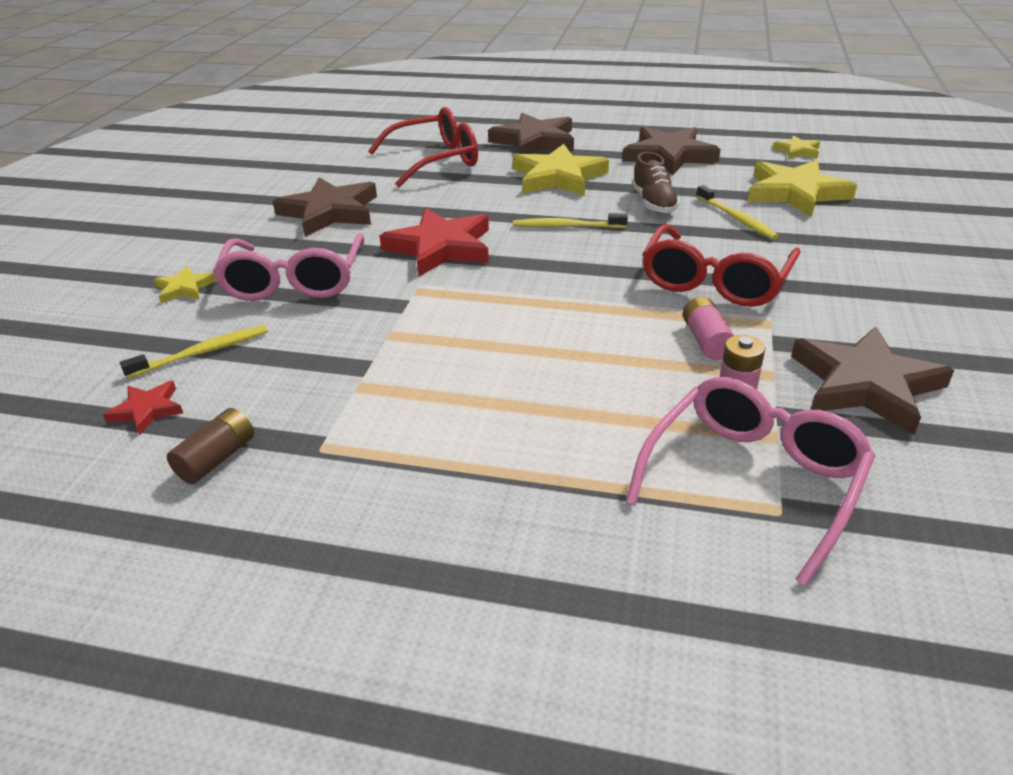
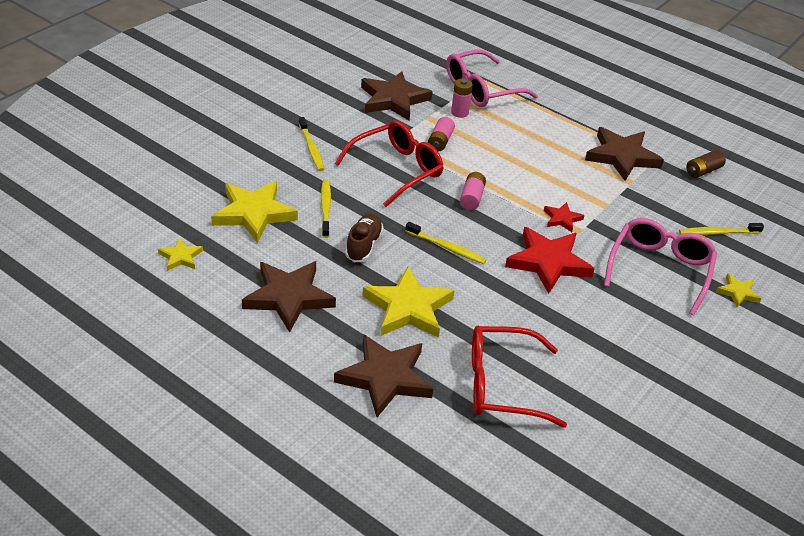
camera: 160 degrees left, 5 degrees up
(147, 410) = (742, 207): red star -> red star (562, 219)
(330, 212) = (623, 340): brown star -> brown star (622, 156)
(585, 282) = (472, 198): none -> pink battery
(851, 268) = (311, 148): none -> yellow toothbrush

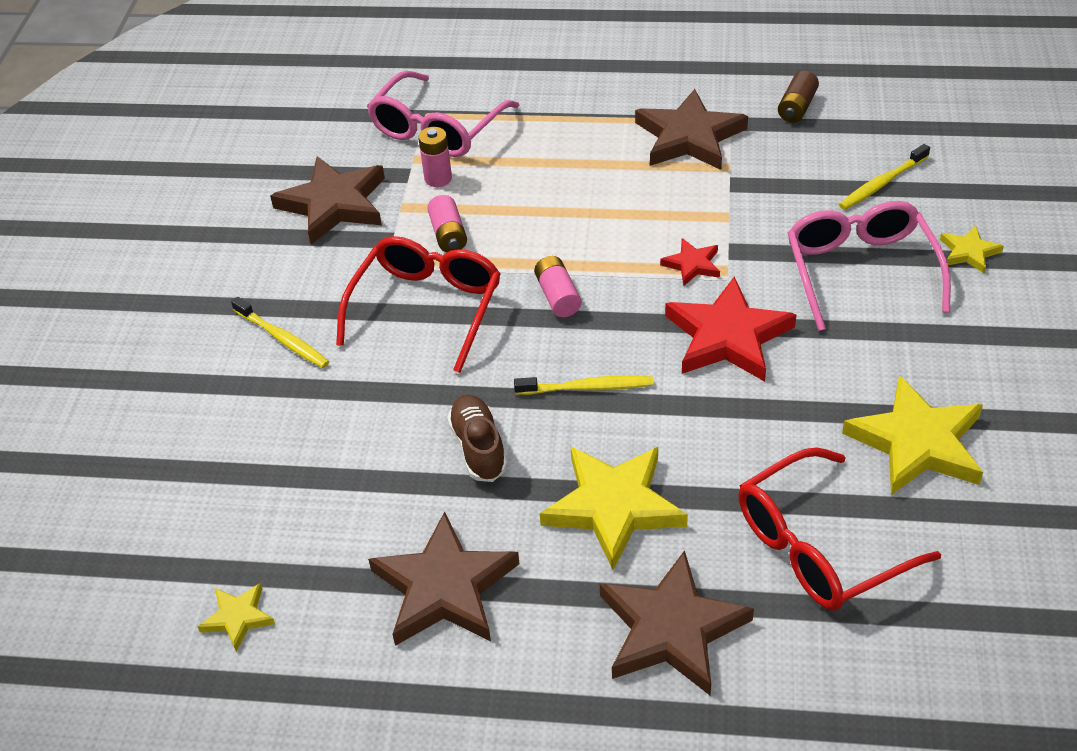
camera: 25 degrees left, 5 degrees up
(254, 213) = (286, 486): yellow star -> yellow star (917, 442)
(325, 208) = (379, 420): yellow toothbrush -> none

